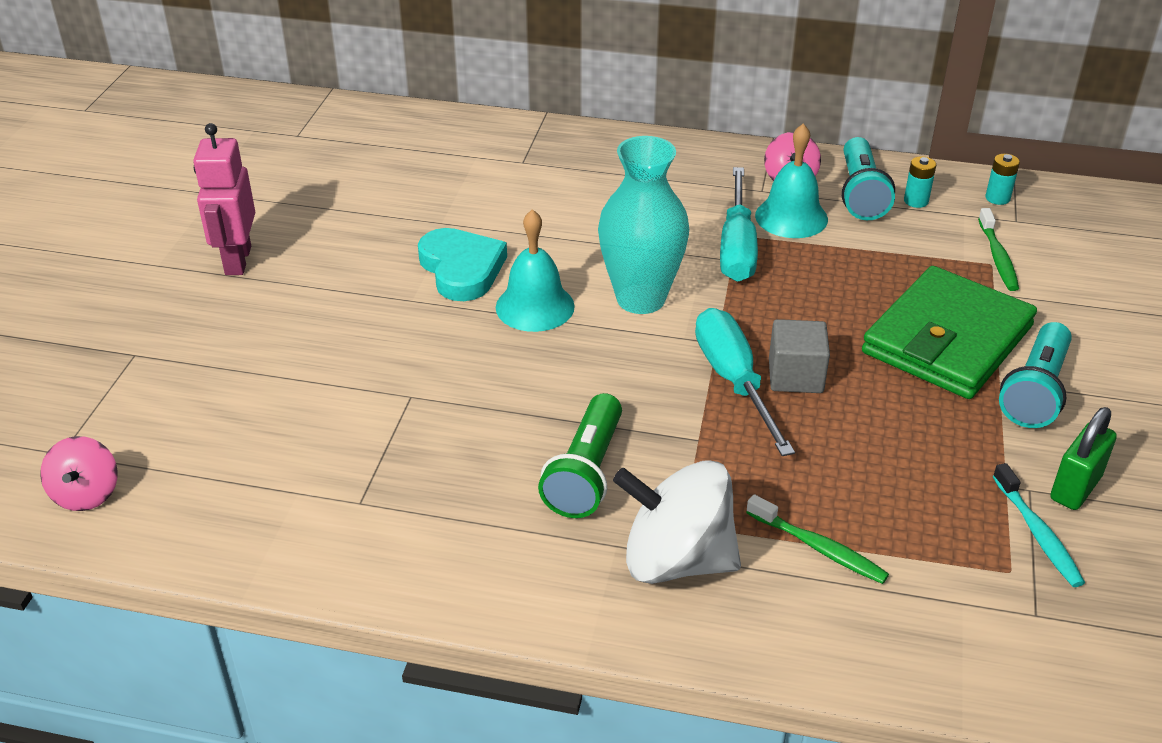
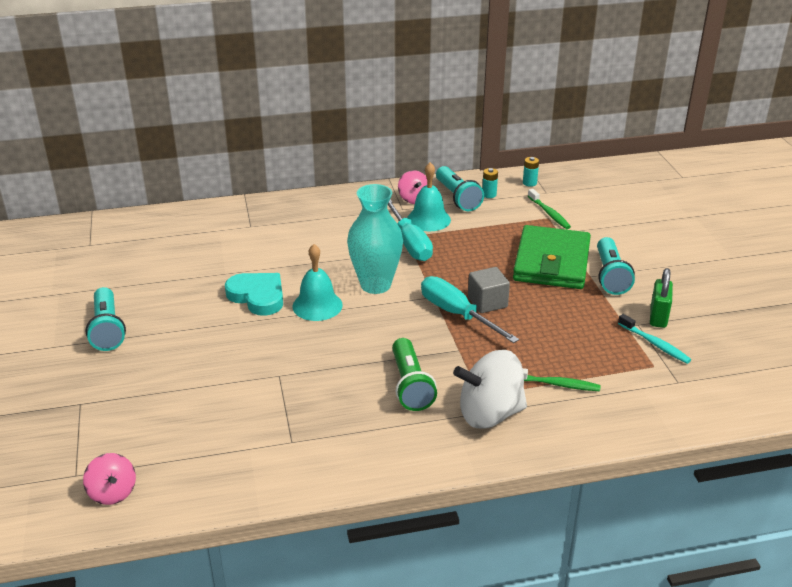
camera: 25 degrees left, 5 degrees down
(237, 260) = (107, 329): pink robot -> turquoise flashlight

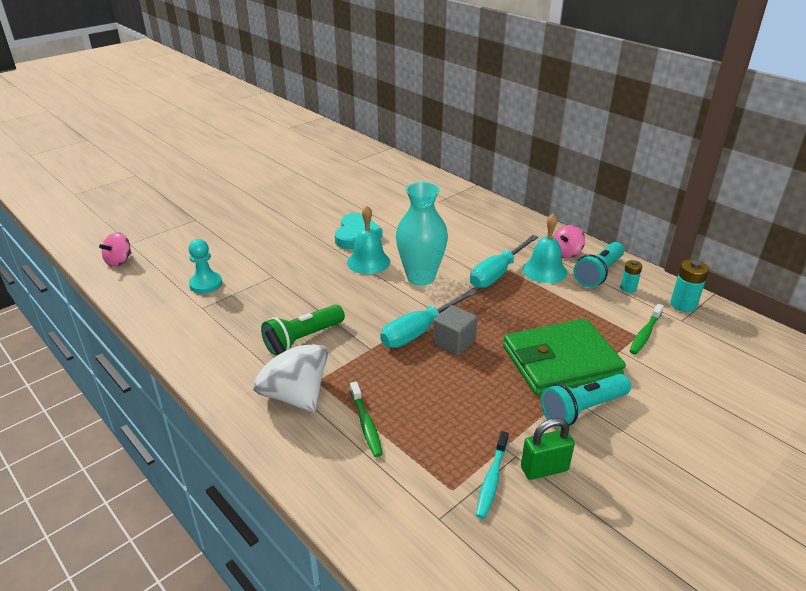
camera: 60 degrees right, 0 degrees up
(107, 329) = (273, 199): turquoise flashlight -> none
(245, 428) = (206, 284): none -> turquoise pawn
(457, 314) = (420, 331): turquoise screwdriver -> turquoise screwdriver turned 150 degrees counterclockwise
(529, 183) = (683, 305): turquoise battery -> turquoise battery, size x1.55

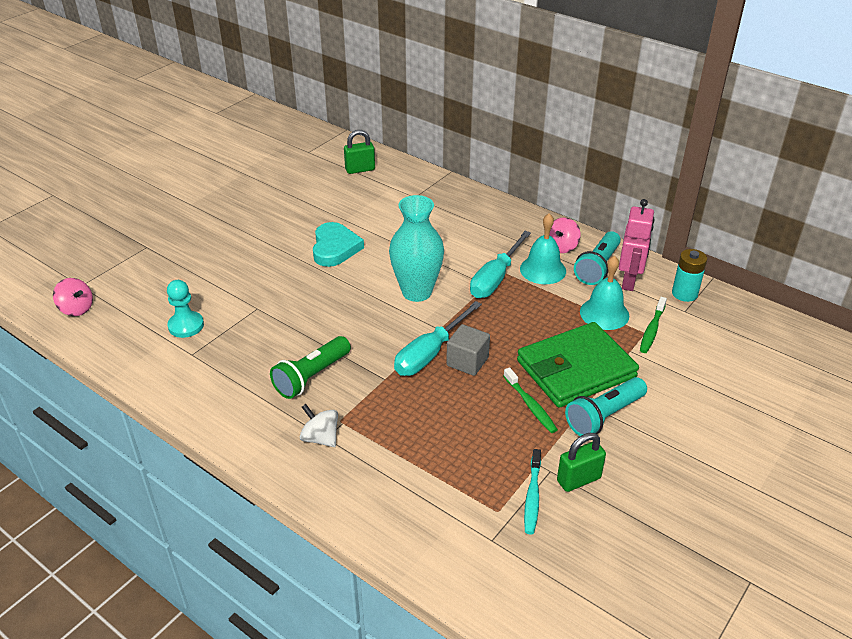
camera: 10 degrees left, 5 degrees up
(119, 261) = (76, 309): pink spinning top -> pink spinning top turned 75 degrees counterclockwise
(294, 394) = (320, 438): white spinning top -> white spinning top, size x0.55
(366, 424) = (400, 459): green toothbrush -> green toothbrush (530, 405)
(368, 262) = (356, 279): turquoise bell -> turquoise bell (604, 313)
(396, 177) = (360, 169): none -> green padlock
(628, 288) = (629, 281): turquoise battery -> pink robot

